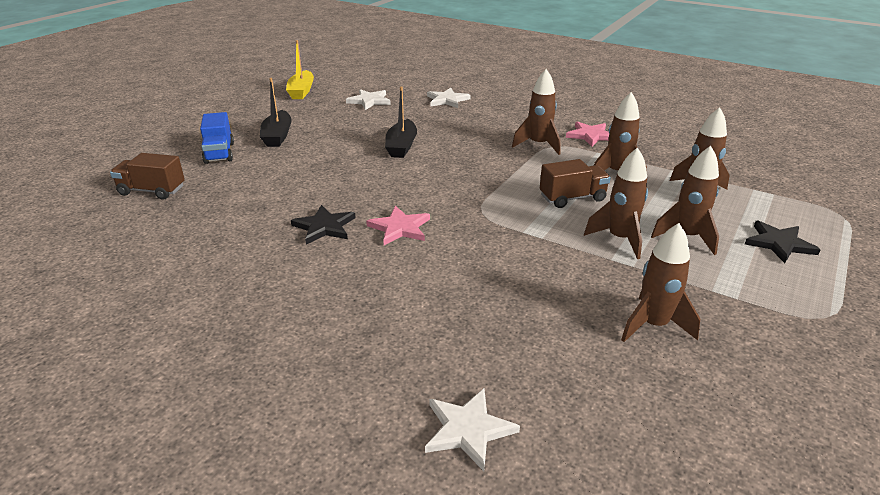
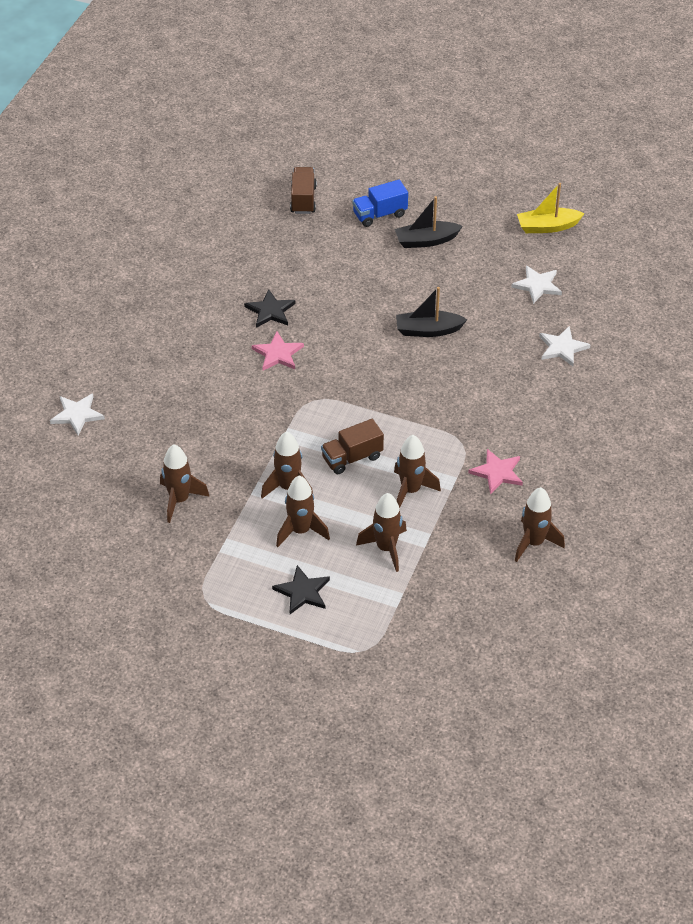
camera: 80 degrees right, 15 degrees up
(538, 145) = (460, 431): brown rocket -> brown rocket (534, 543)
(572, 198) = (352, 458): brown truck -> brown truck turned 90 degrees clockwise

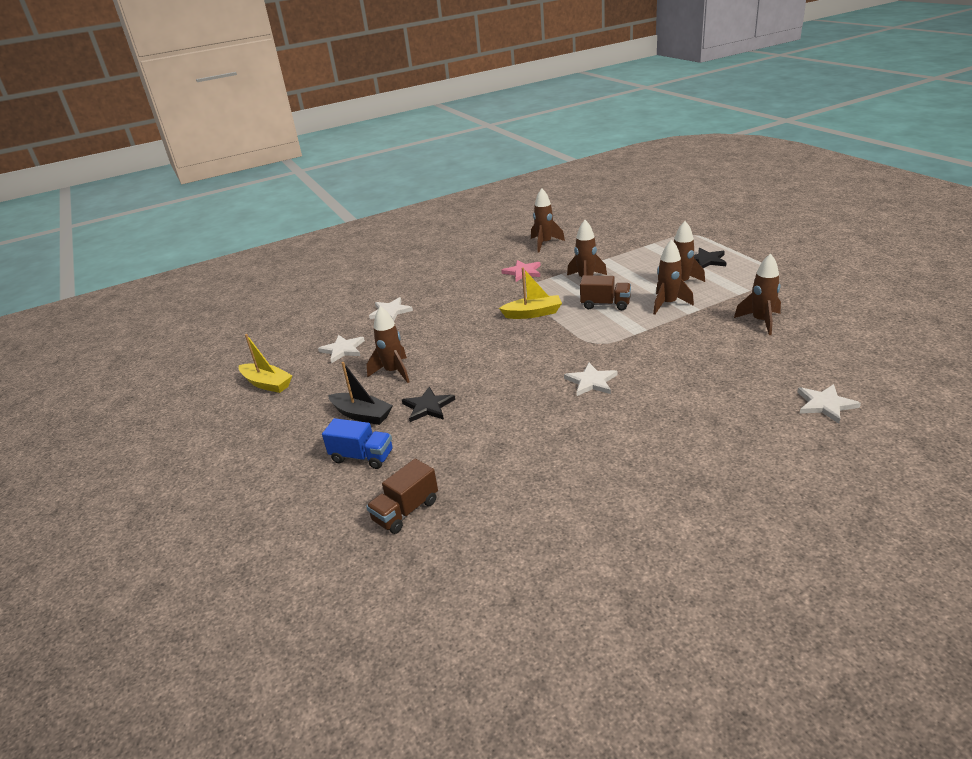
camera: 135 degrees left, 15 degrees down
(270, 311) = (562, 416): black star -> black star (428, 407)
(278, 354) = (591, 381): pink star -> white star
(386, 548) = (632, 263): brown rocket -> brown rocket (393, 372)
(413, 411) = (533, 313): none -> yellow boat
(428, 330) = (456, 353): black boat -> none

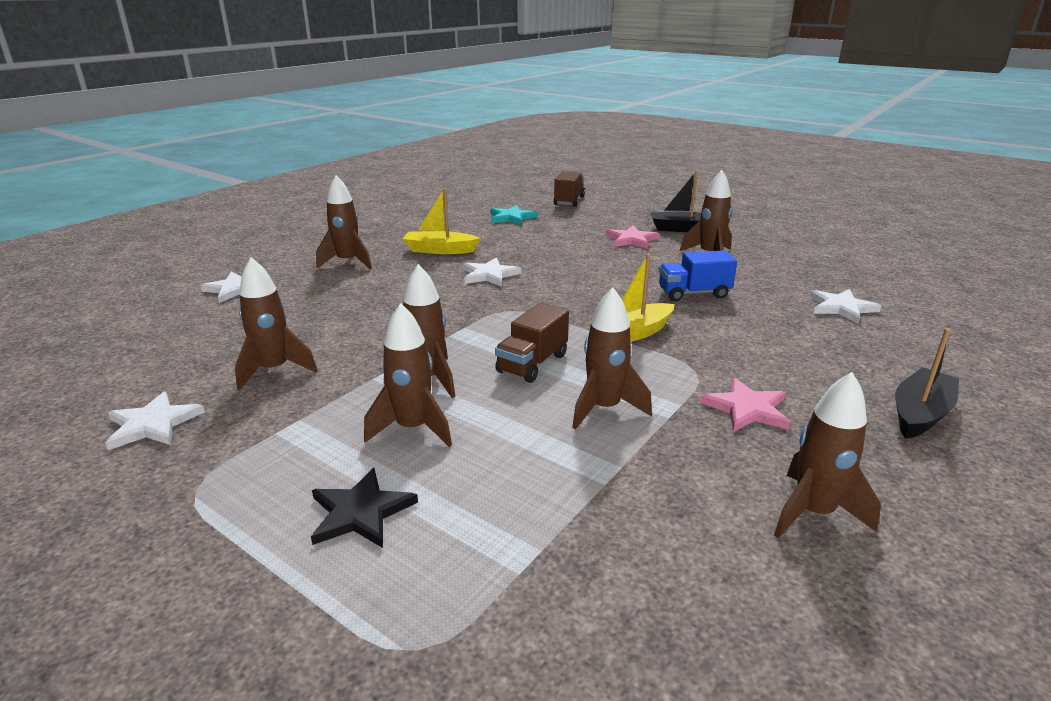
camera: 150 degrees right, 5 degrees down
(267, 384) = (814, 233): yellow boat -> yellow boat (440, 250)
(343, 350) = (805, 263): white star -> white star (153, 424)
(362, 457) = (638, 213): blue truck -> blue truck (693, 293)
(428, 407) = (631, 240): black star -> pink star
(456, 262) = (920, 414): none -> black boat
(509, 481) = (511, 217): none -> turquoise star
(605, 304) = (532, 363): brown truck -> brown truck turned 45 degrees counterclockwise
(721, 426) = (348, 262): none -> brown rocket

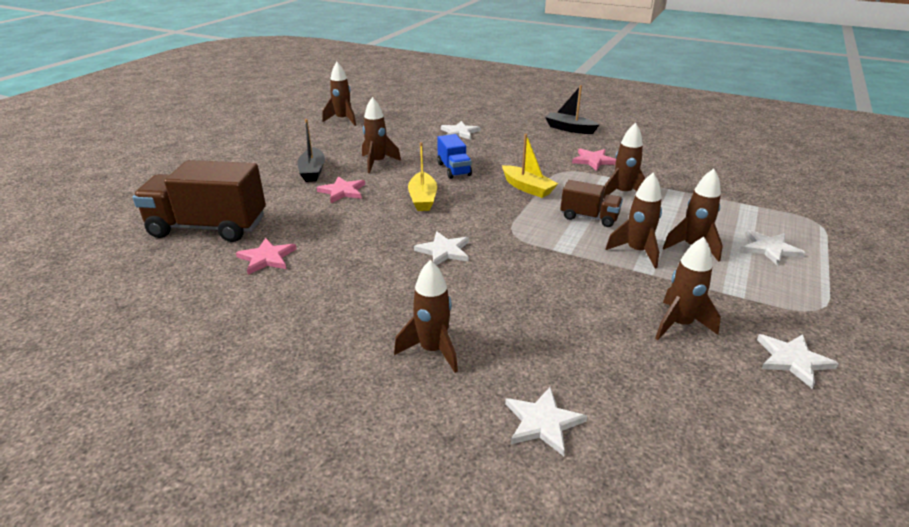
camera: 100 degrees left, 5 degrees up
(360, 512) = (770, 249): black star -> white star
(440, 250) = (382, 290): yellow boat -> yellow boat (423, 199)
(511, 217) = (267, 258): turquoise star -> pink star
(569, 201) = (208, 227): brown truck -> brown truck, size x1.91
(813, 513) = (661, 153): brown rocket -> brown rocket (343, 120)

